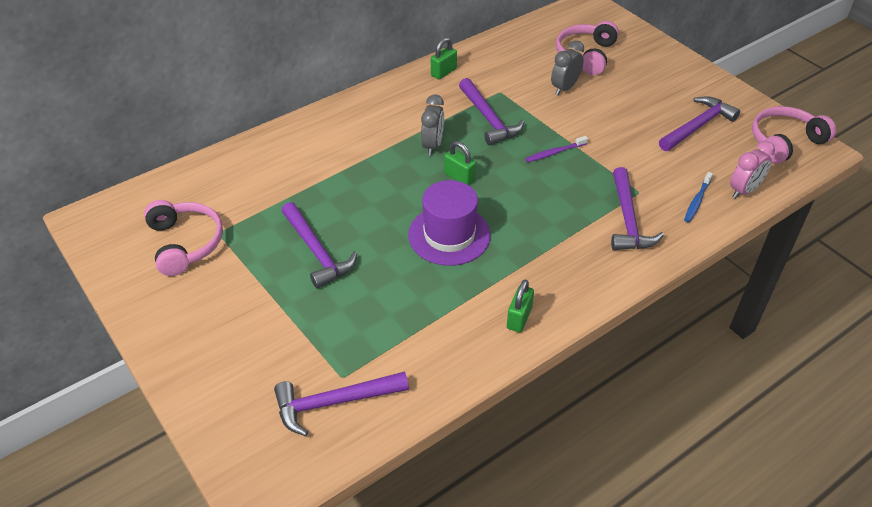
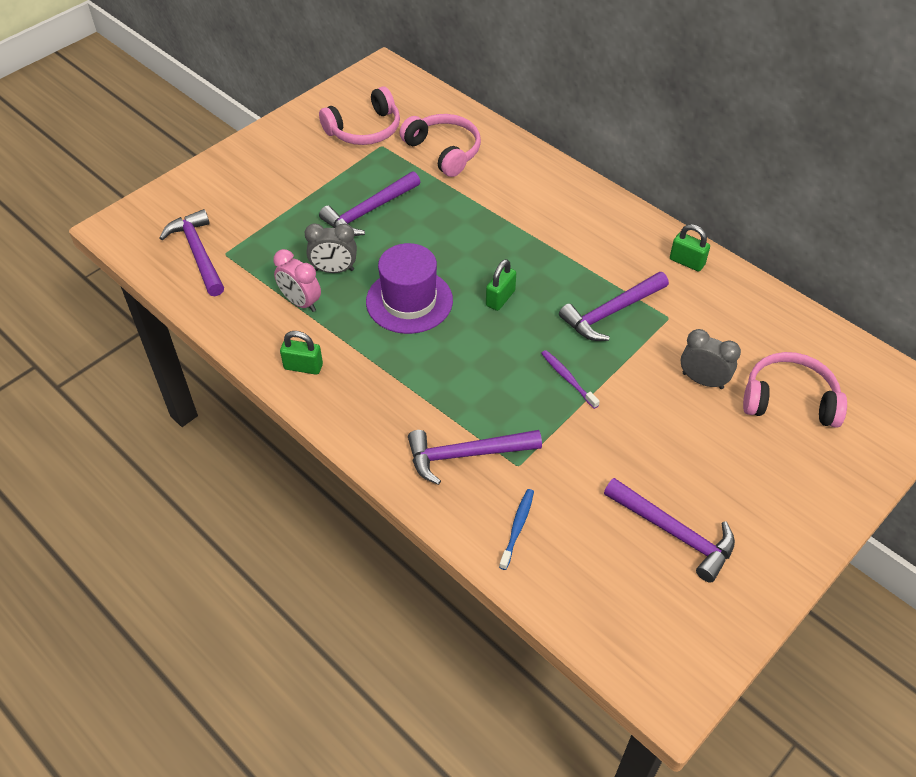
camera: 80 degrees right, 5 degrees up
(432, 146) = (546, 270): grey clock -> grey clock (334, 270)
(697, 201) = (517, 528): blue toothbrush -> blue toothbrush turned 90 degrees clockwise
(744, 191) = (550, 583): pink clock -> pink clock (301, 302)
(784, 142) = (676, 645): pink headphones -> pink headphones (444, 151)

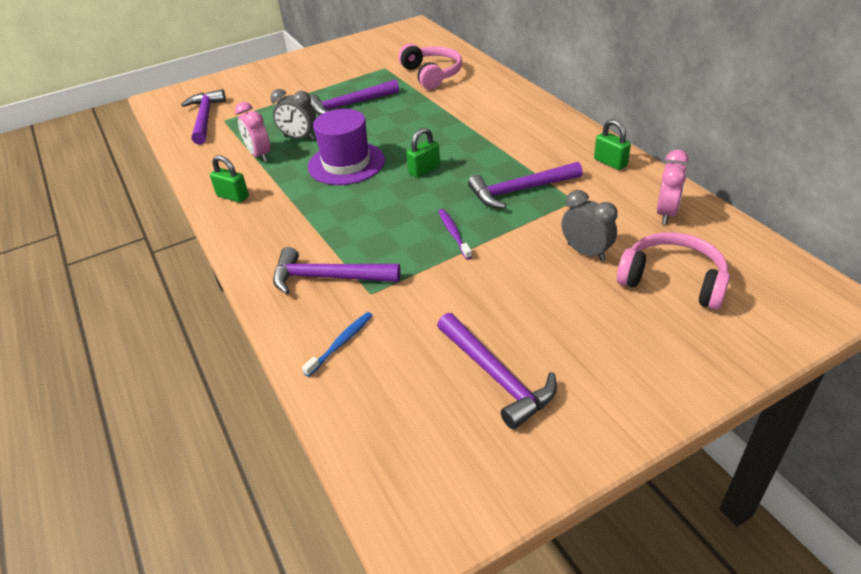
camera: 20 degrees right, 10 degrees down
(365, 130) = (377, 58): pink headphones -> none
(760, 321) = (666, 213): none -> pink clock

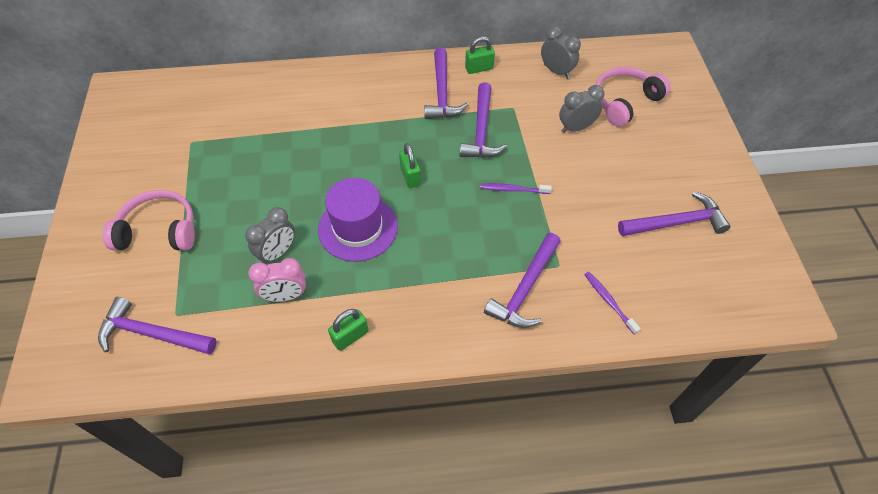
camera: 70 degrees left, 15 degrees up
(341, 343) = (609, 302): blue toothbrush -> purple toothbrush
(349, 105) = (245, 193): purple hammer -> purple hammer (442, 93)
(432, 74) = (242, 112): pink headphones -> pink headphones (159, 230)
(666, 213) = (556, 71): pink clock -> grey clock

